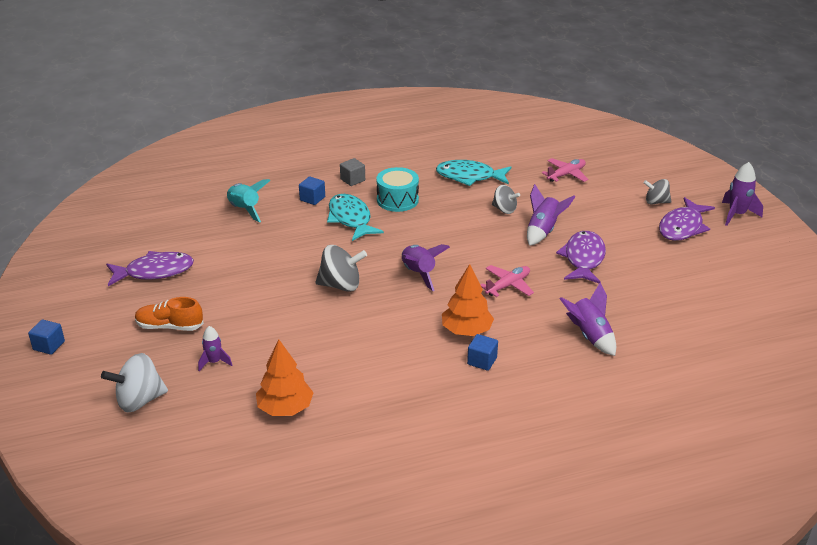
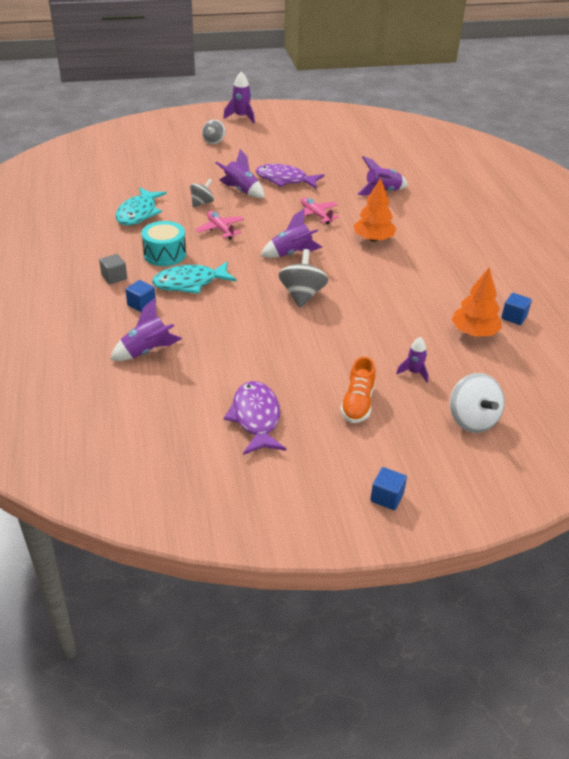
camera: 85 degrees left, 5 degrees up
(244, 210) = (147, 351): turquoise rocket -> purple rocket
(482, 361) = (411, 237): blue cube -> blue cube (514, 317)
(566, 175) = (156, 169): pink plane -> pink plane (220, 229)
(682, 227) = (252, 138): purple fish -> none

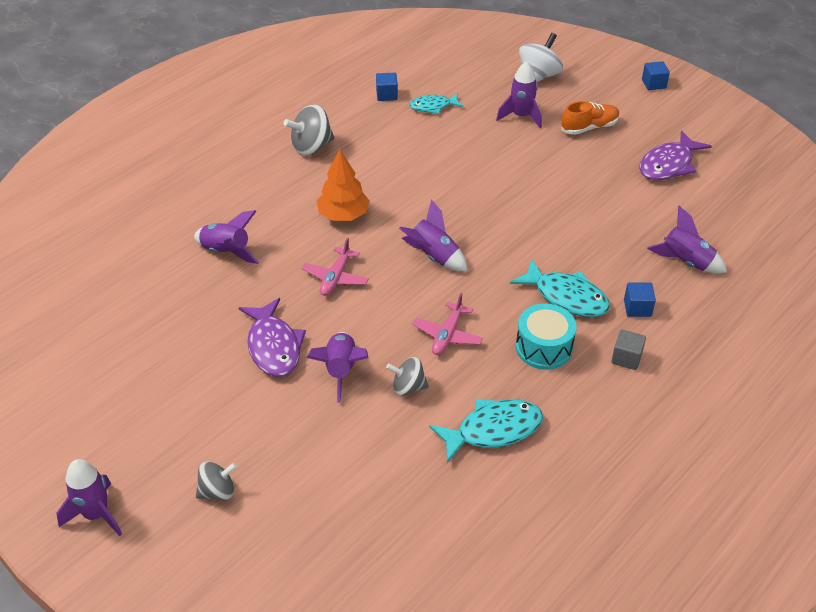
camera: 125 degrees left, 5 degrees up
(302, 295) = (494, 215): grey spinning top -> grey spinning top (311, 147)
(414, 372) = (521, 116): purple rocket -> purple rocket, size x1.56
(474, 332) = (433, 106): orange tree -> turquoise fish

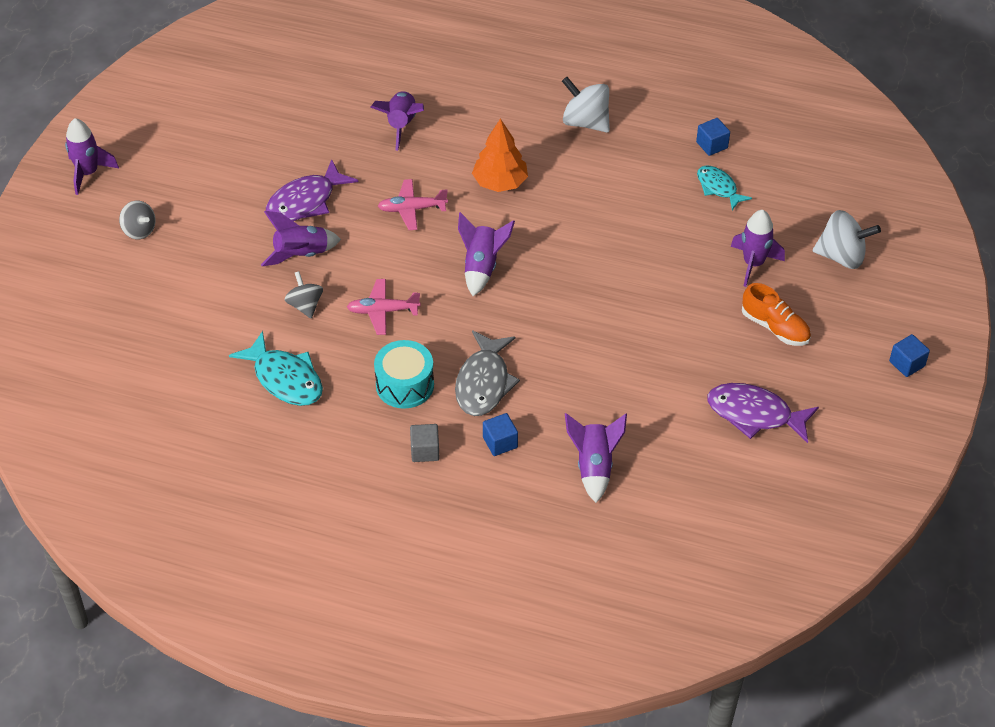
camera: 65 degrees right, 5 degrees up
(311, 147) = (585, 122): grey spinning top -> white spinning top
(566, 297) = (484, 383): turquoise fish -> grey fish

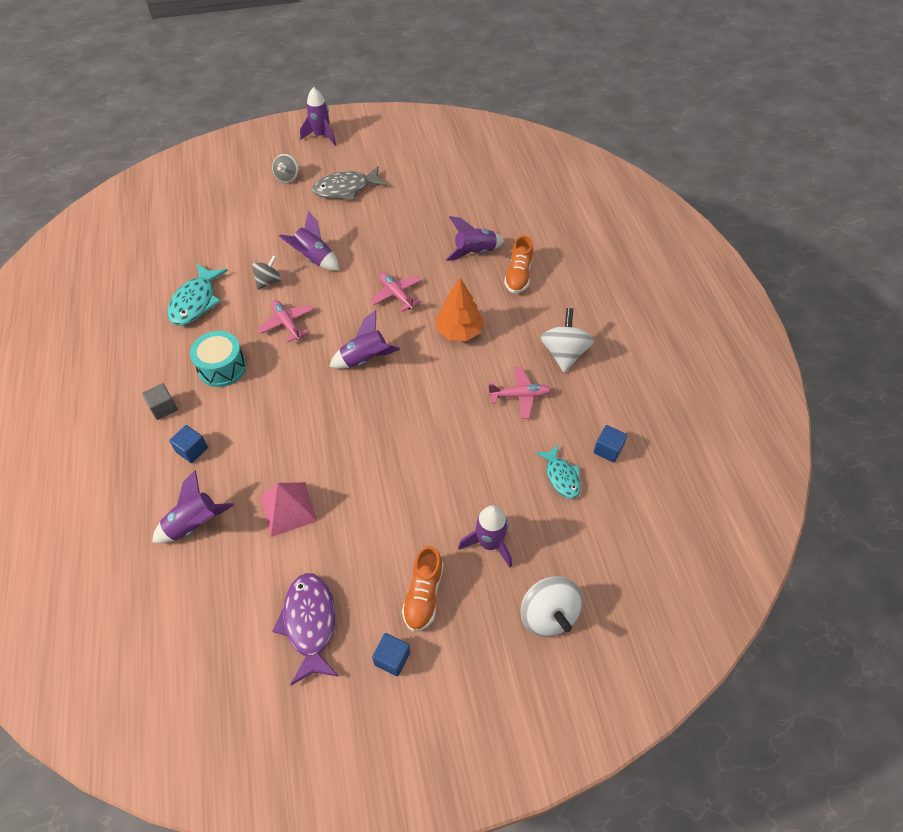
camera: 60 degrees right, 5 degrees up
(305, 201) = (365, 238): purple fish -> none
(461, 108) = (518, 275): none -> orange shoe
(484, 383) = (248, 413): grey fish -> grey fish (345, 189)
(612, 175) = (520, 396): none -> pink plane
(624, 389) = (288, 509): none -> pink pyramid
(718, 188) = (561, 476): turquoise fish -> turquoise fish turned 135 degrees clockwise
(907, 364) = (445, 738): blue cube -> blue cube (392, 658)

